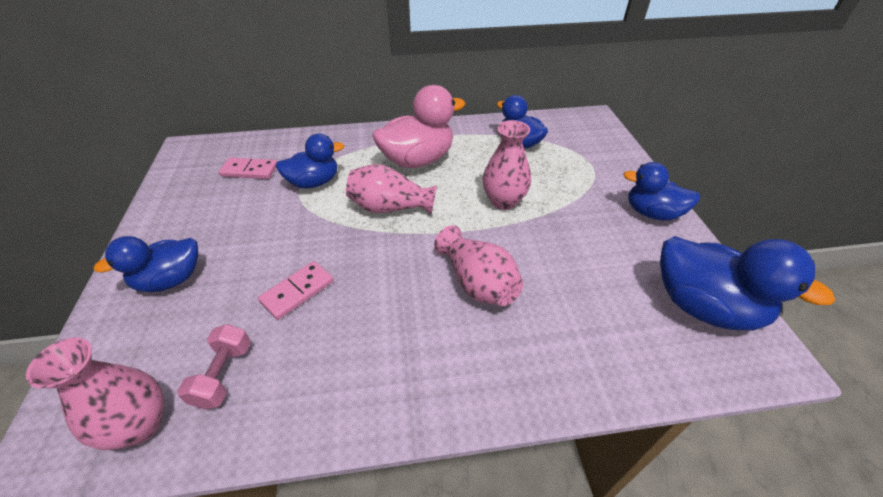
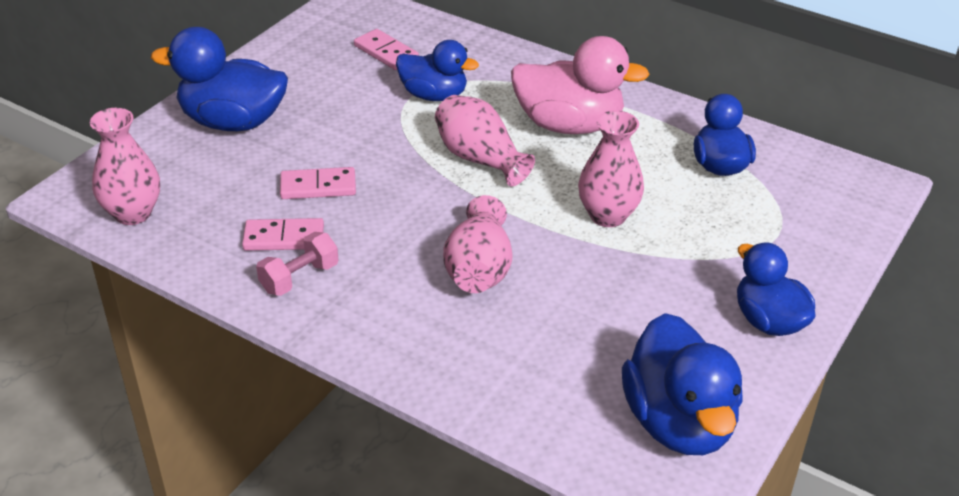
camera: 40 degrees right, 5 degrees down
(170, 280) = (233, 122): blue duck -> blue duck, size x1.51
(223, 375) = (209, 214): pink dumbbell -> pink dumbbell (299, 278)
(312, 352) = (284, 238): none -> pink domino

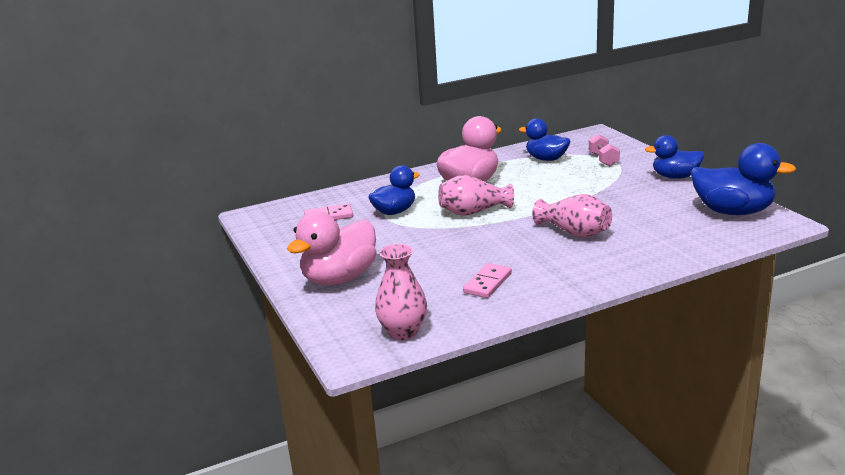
camera: 55 degrees left, 15 degrees down
(233, 122) = (339, 278): blue duck -> pink duck
(299, 278) = (533, 285): pink dumbbell -> pink dumbbell (603, 160)
(318, 187) = (446, 263): pink domino -> none
(607, 215) = (560, 192): pink vase -> none

